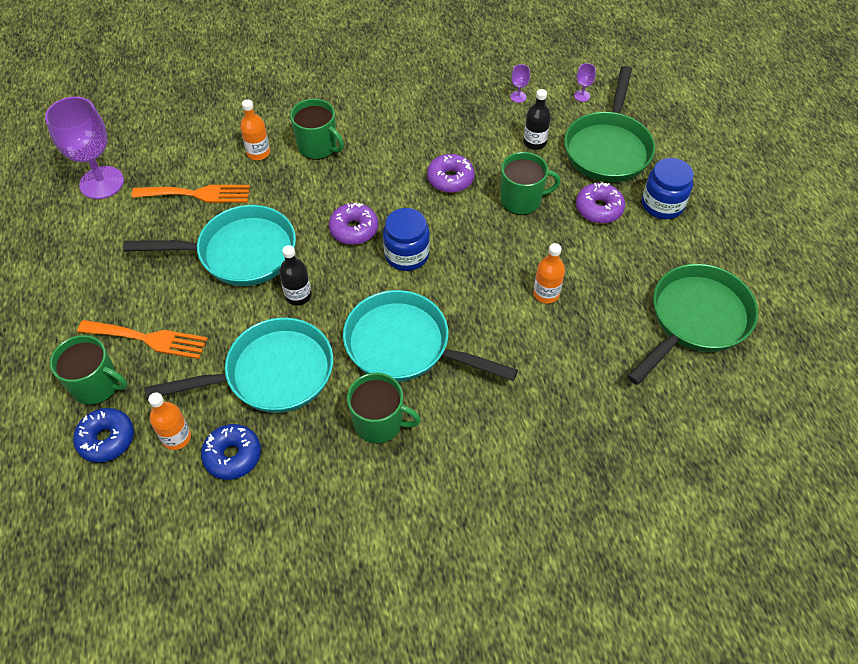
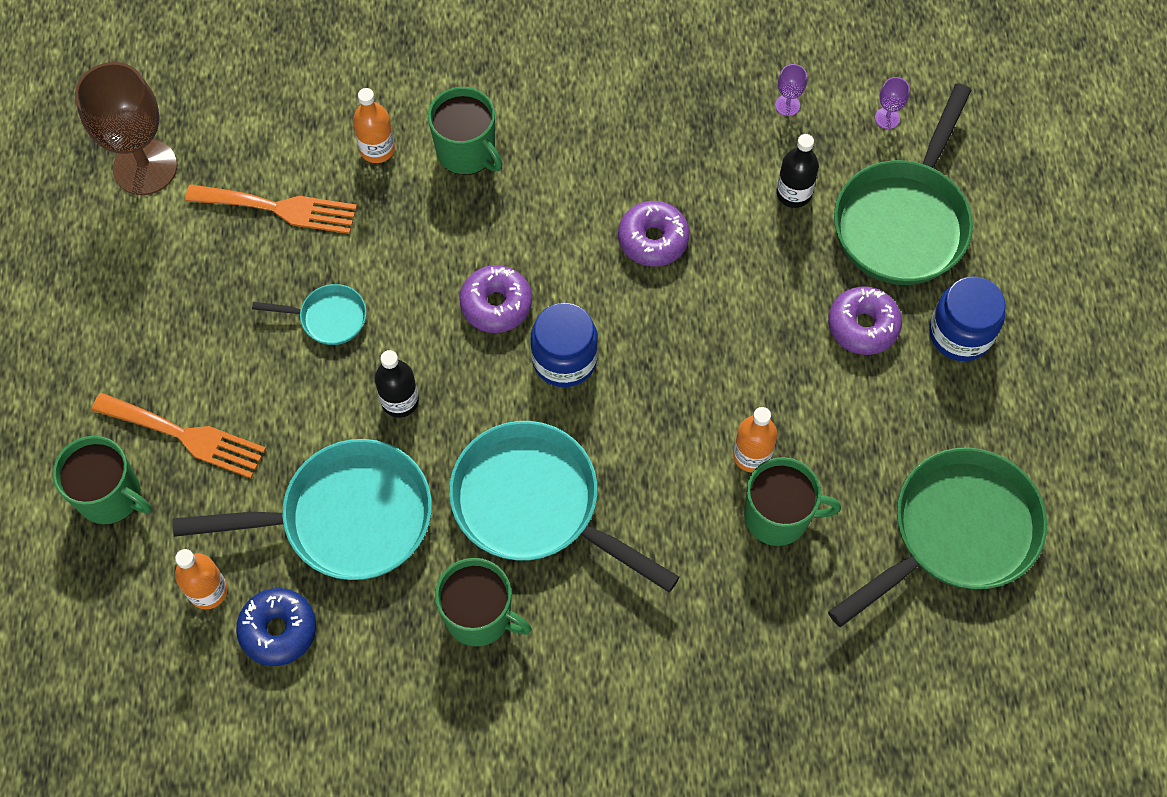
camera: 10 degrees right, 10 degrees up
(101, 183) = (145, 167): purple goblet -> brown goblet
(106, 439) = (117, 578): blue donut -> none
(240, 253) = (328, 318): turquoise pan -> turquoise pan, size x0.47
(522, 200) = (751, 293): green mug -> green mug (778, 516)

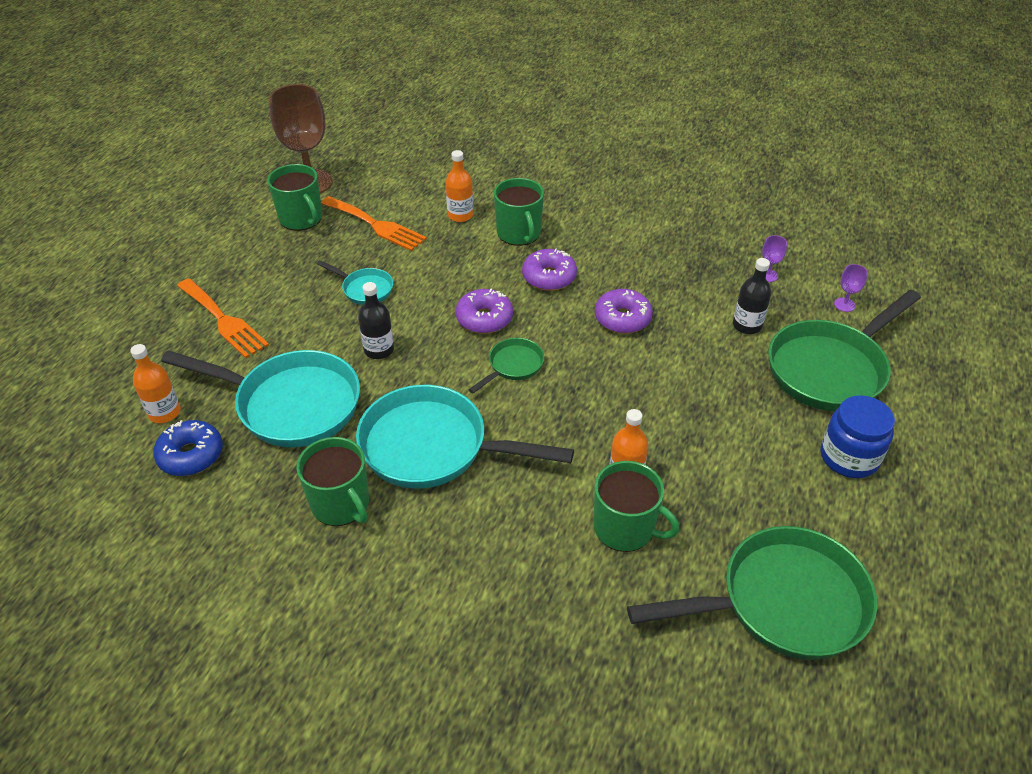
camera: 25 degrees right, 20 degrees down
(111, 496) = (149, 335): green mug -> green mug (301, 219)
(535, 504) = (432, 447): turquoise pan -> turquoise pan turned 45 degrees counterclockwise
(564, 359) = (513, 366): blue jar -> green pan
(863, 326) = (764, 424): purple donut -> purple donut (549, 277)

